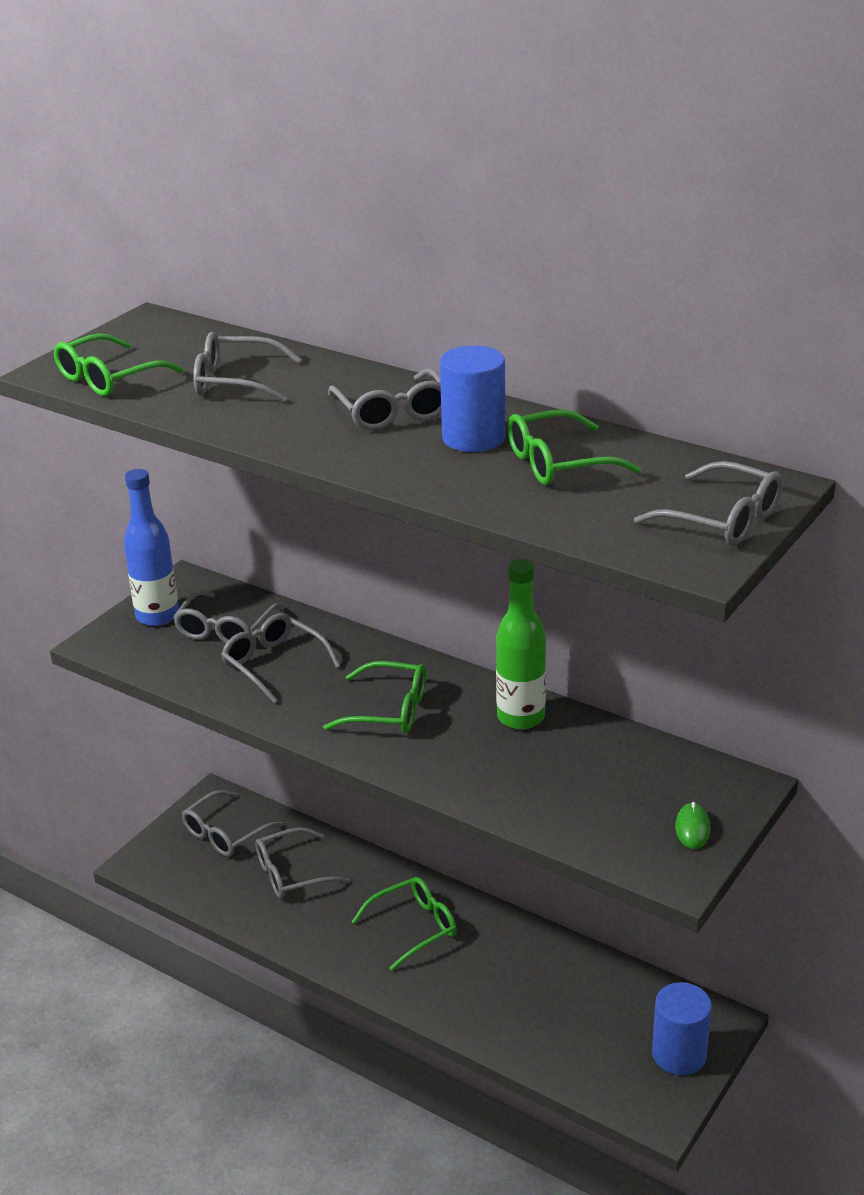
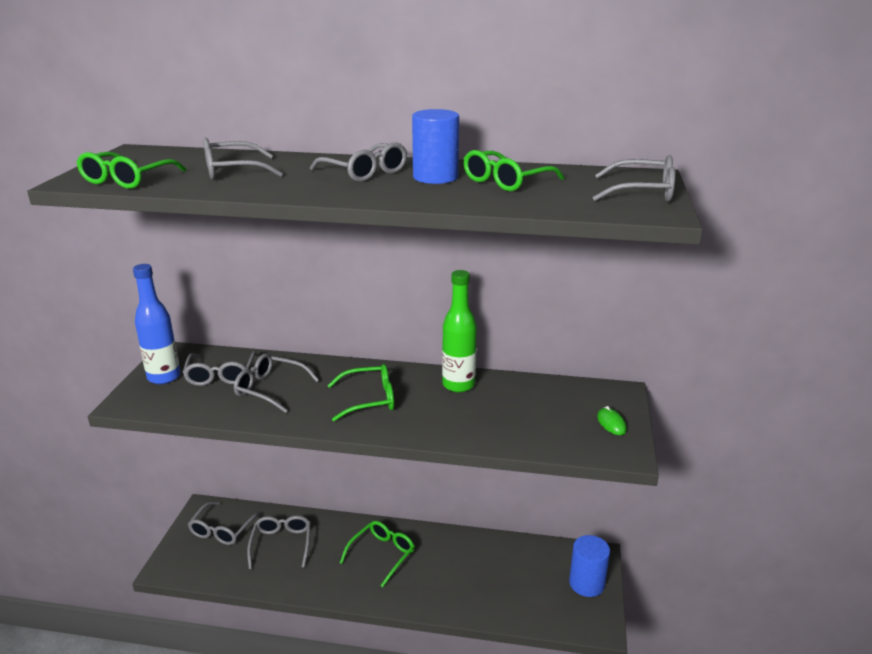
camera: 25 degrees left, 5 degrees down
(291, 874) = (281, 544): grey glasses -> grey glasses turned 135 degrees clockwise

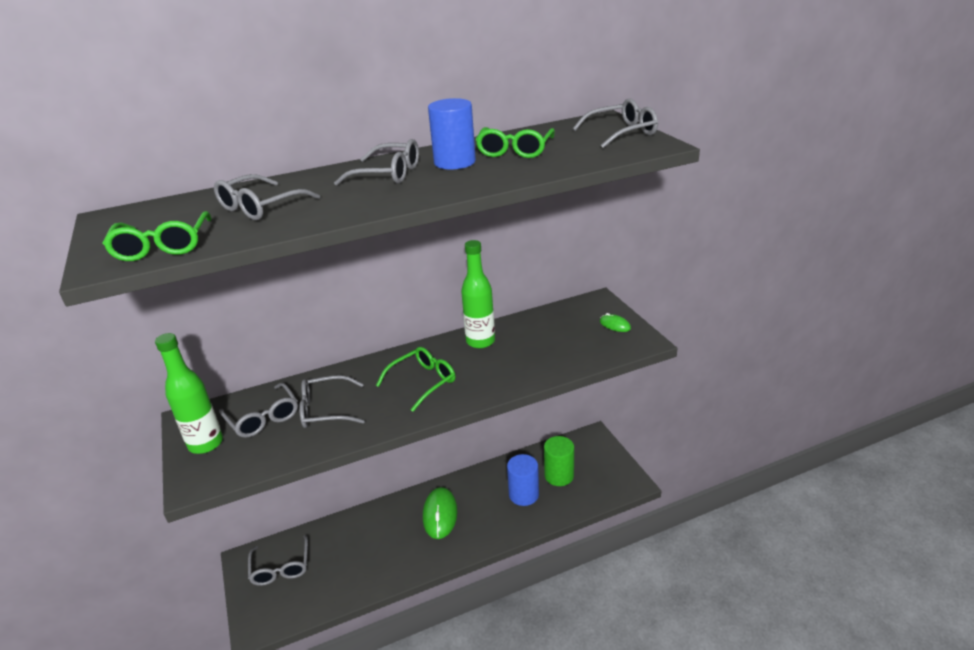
camera: 30 degrees left, 5 degrees up
(164, 377) = (206, 443): blue bottle -> green bottle
(281, 544) = (347, 550): grey glasses -> none
(382, 554) = (440, 514): green glasses -> green mouse
(526, 577) = (559, 475): none -> green cylinder
(586, 583) = (602, 458): blue cylinder -> blue cylinder (523, 494)

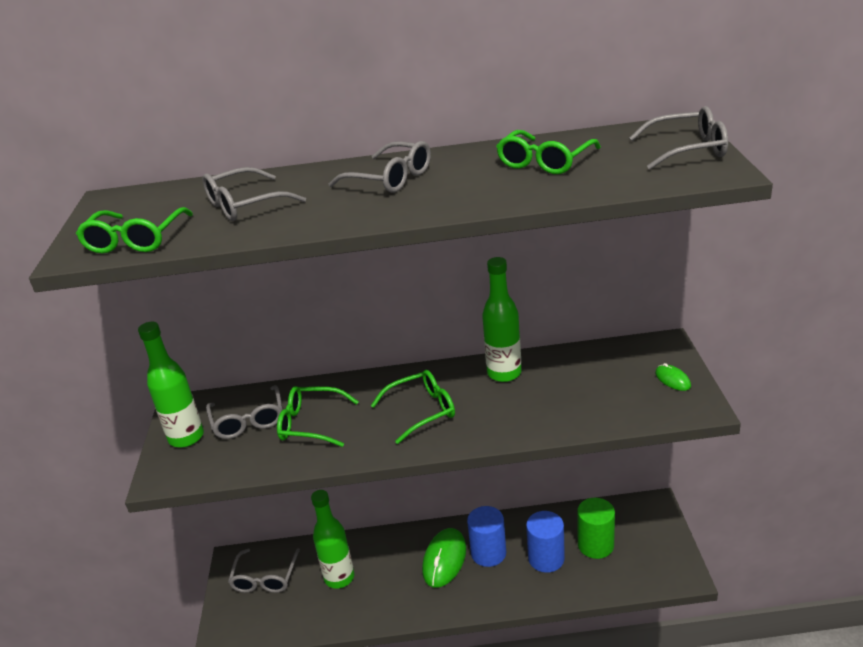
camera: 20 degrees right, 0 degrees up
(325, 410) = (310, 424): grey glasses -> green glasses
(351, 551) = (339, 577): none -> green bottle
(454, 162) = (469, 171): blue cylinder -> blue cylinder (488, 553)

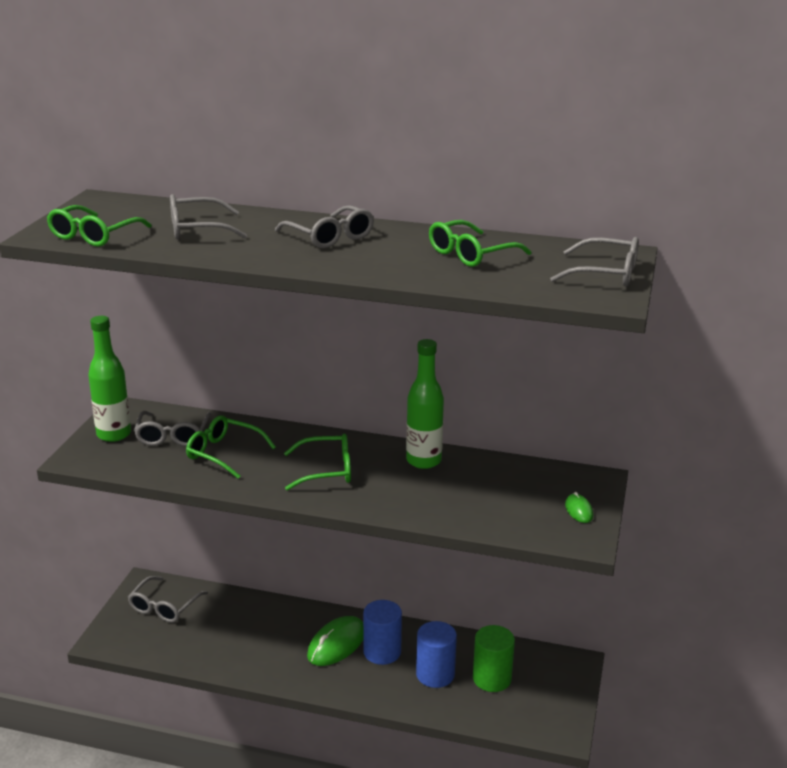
camera: 15 degrees right, 5 degrees down
(339, 577) = (231, 628): green bottle -> none

